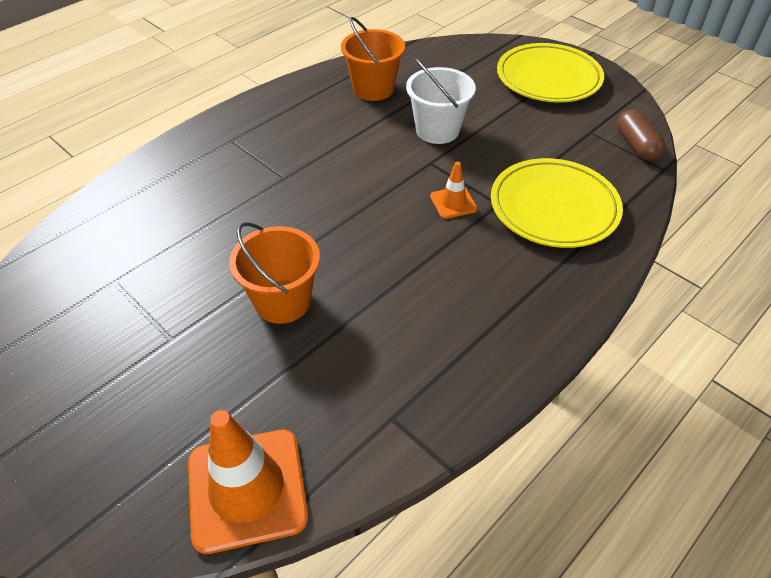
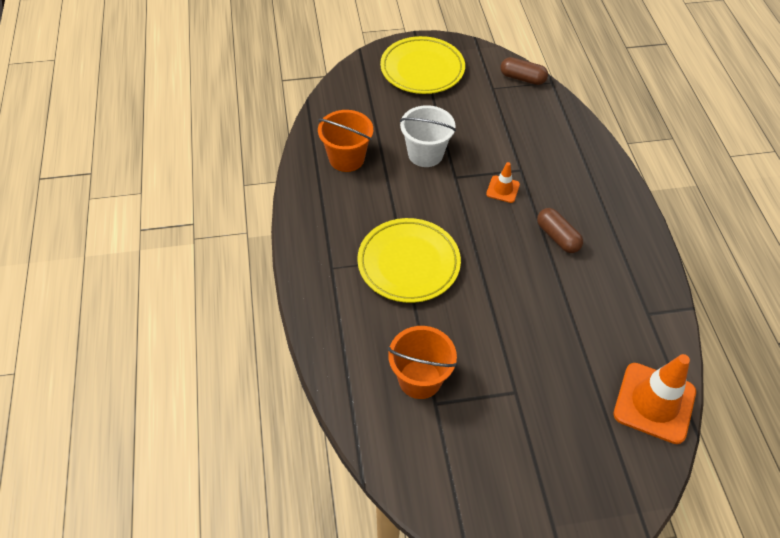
camera: 55 degrees left, 5 degrees up
(283, 301) = (524, 319): orange bucket -> orange bucket (420, 379)
(431, 276) = (557, 237): none -> brown capsule
(553, 208) = (545, 149): yellow plate -> yellow plate (408, 263)

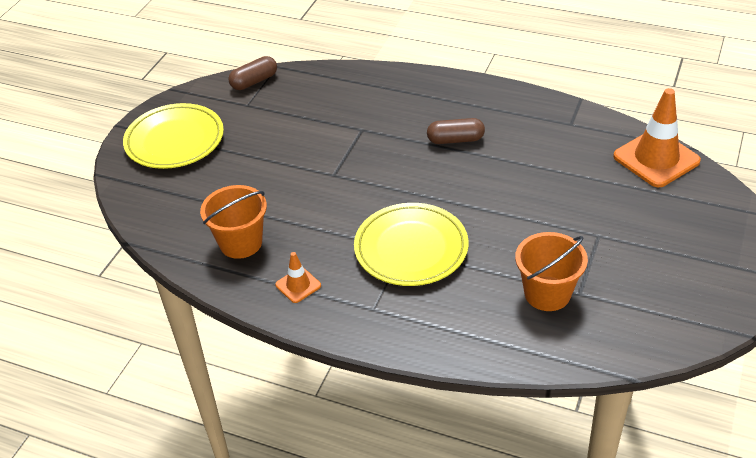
camera: 55 degrees left, 10 degrees down
(425, 154) = (287, 183): white bucket -> none
(503, 189) = (375, 150): orange traffic cone -> orange traffic cone (298, 285)

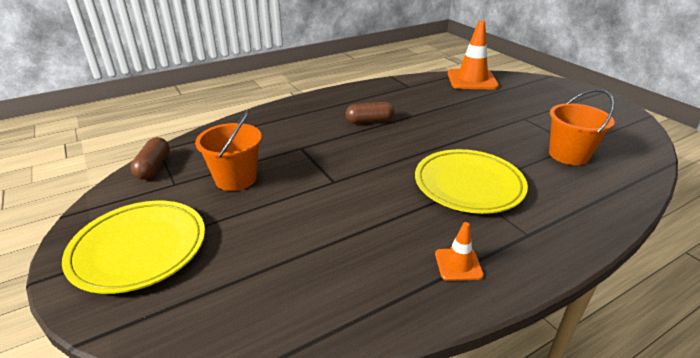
camera: 55 degrees left, 10 degrees down
(241, 243) = (356, 275): orange bucket -> orange bucket (236, 179)
(455, 140) = (369, 121): brown capsule -> brown capsule turned 45 degrees clockwise

